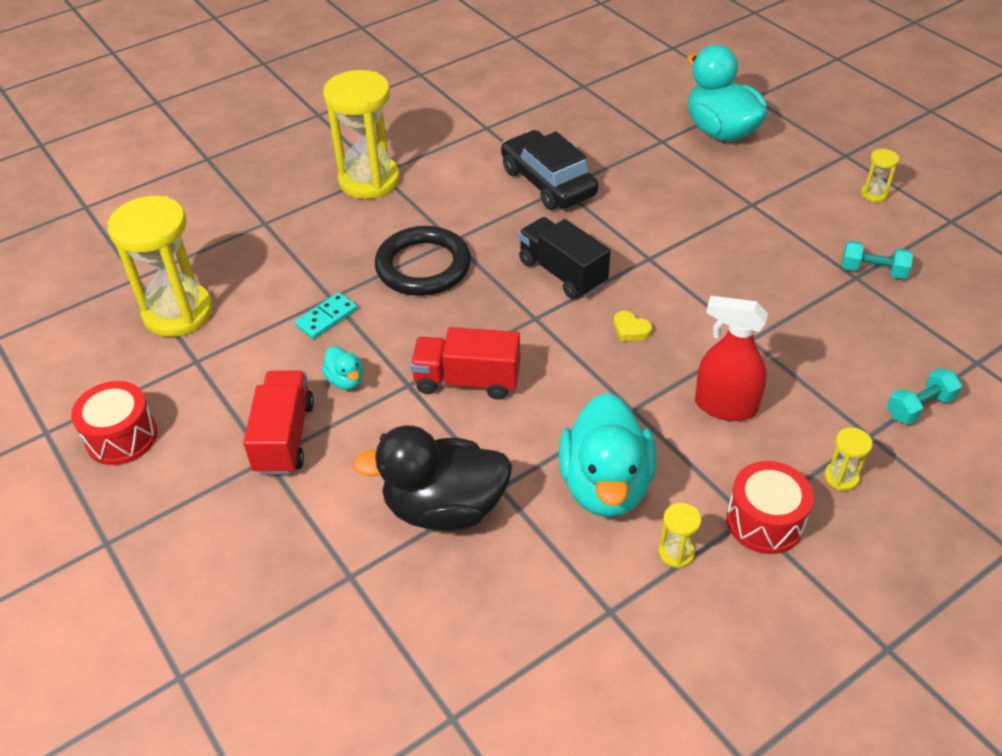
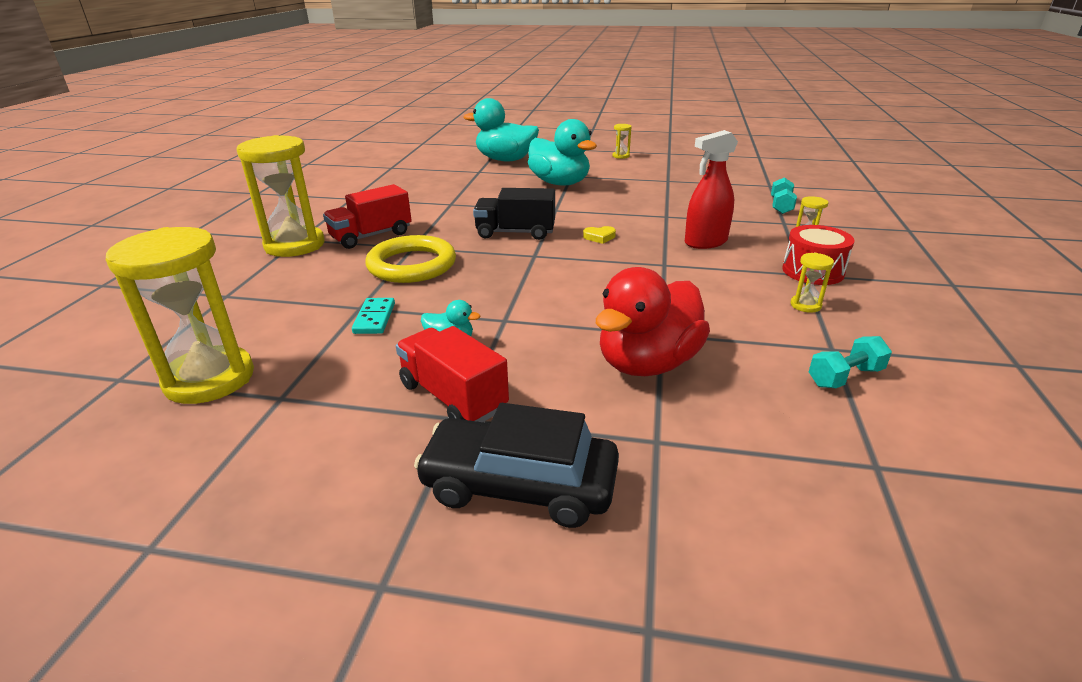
camera: 45 degrees left, 15 degrees down
(122, 437) = (270, 492): red drum -> none
(423, 266) = (412, 265): black ring -> yellow ring
(444, 508) = (647, 363): black duck -> red duck
(467, 381) = (543, 299): red truck -> red truck (371, 236)
(548, 182) = (437, 205): black car -> black car (519, 485)
(605, 485) = (715, 300): turquoise duck -> turquoise duck (560, 183)
(873, 271) = (670, 176): turquoise dumbbell -> turquoise dumbbell (845, 377)

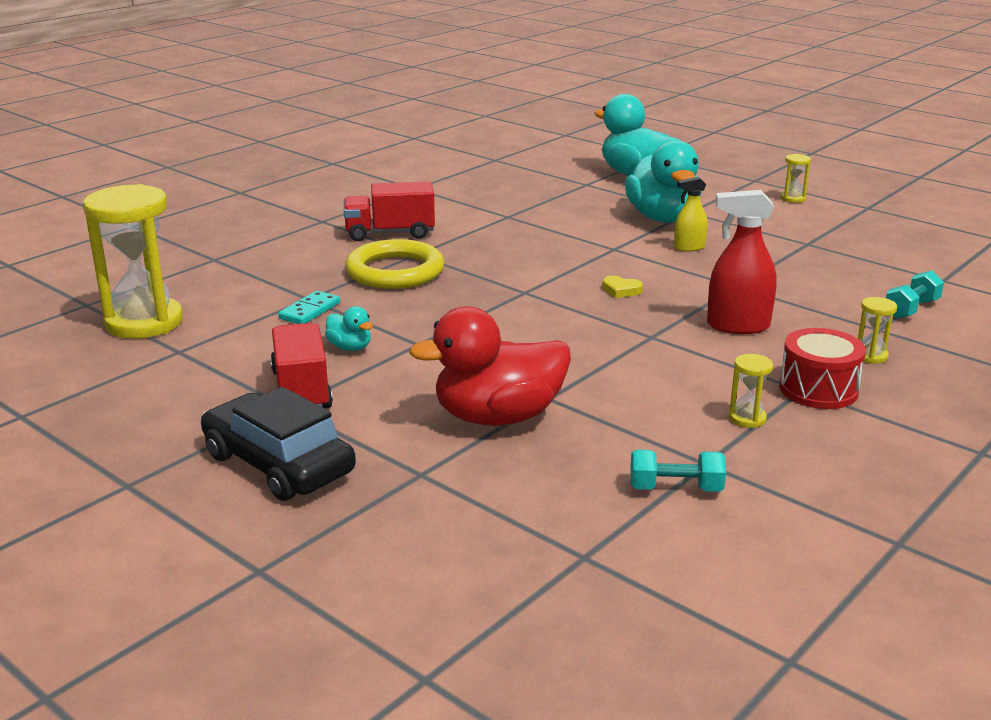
camera: 30 degrees right, 5 degrees down
(295, 245) = (312, 226): yellow hourglass -> none
(515, 233) = (536, 264): black truck -> none
(603, 198) = (689, 248): none -> yellow spray bottle

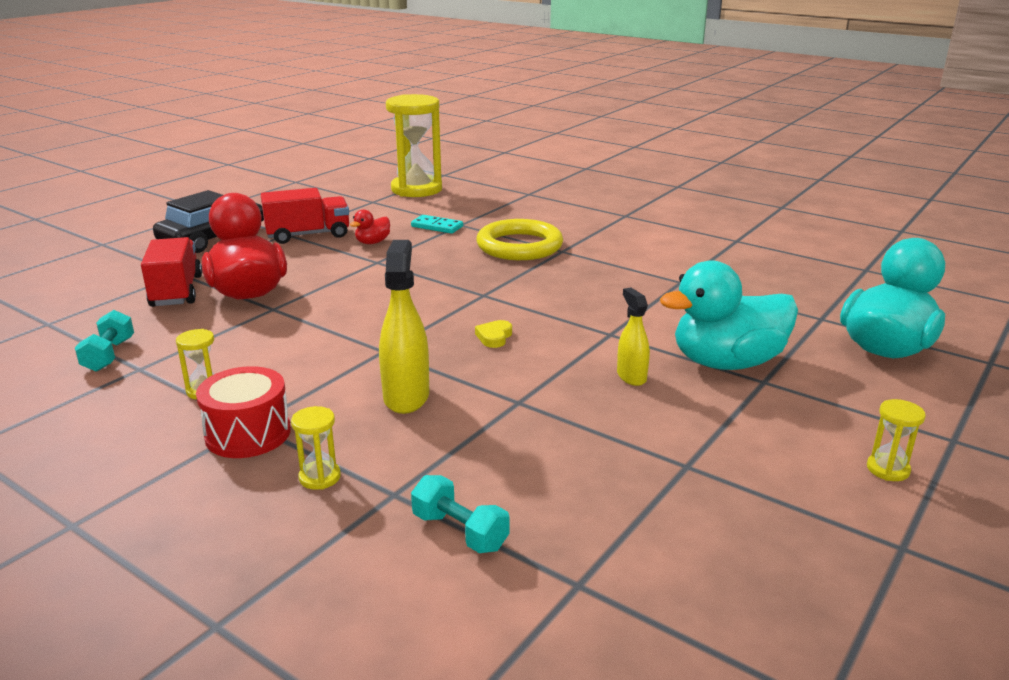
camera: 85 degrees right, 0 degrees up
(350, 347) = (372, 242): turquoise duck -> red duck
(390, 233) = (607, 239): red truck -> red truck (176, 291)
(737, 326) = (406, 396): red spray bottle -> yellow spray bottle

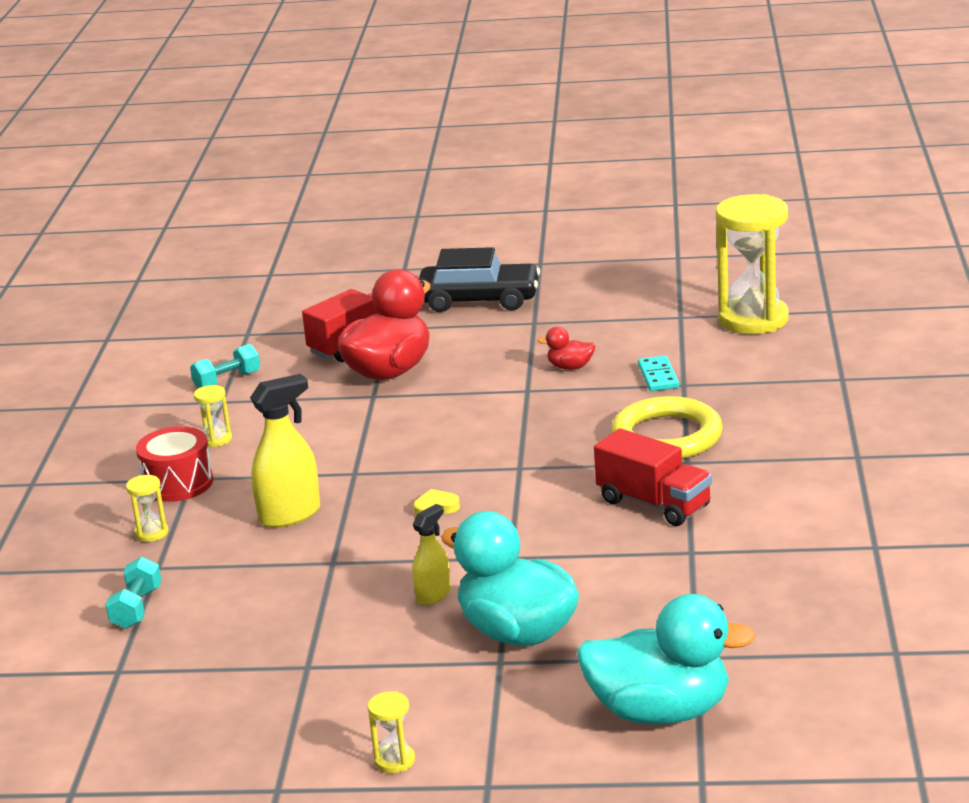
camera: 60 degrees right, 0 degrees up
(308, 235) = (545, 332): red truck -> red truck (654, 504)

